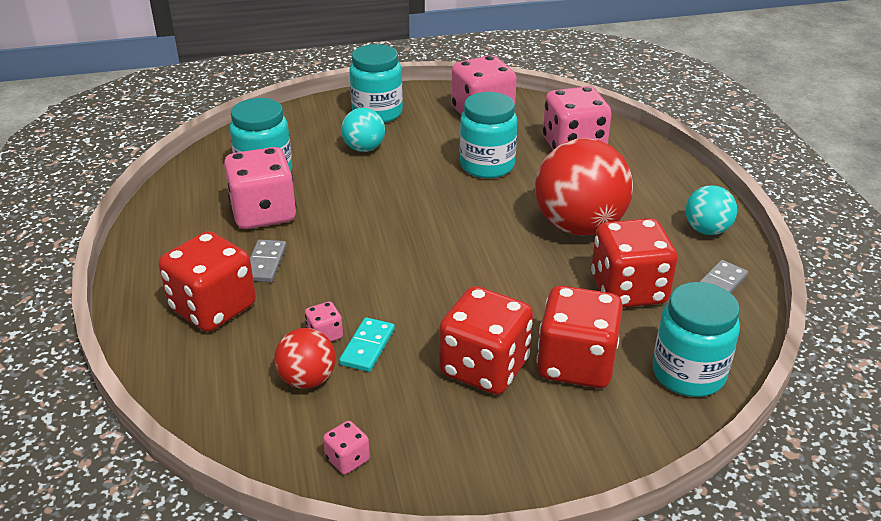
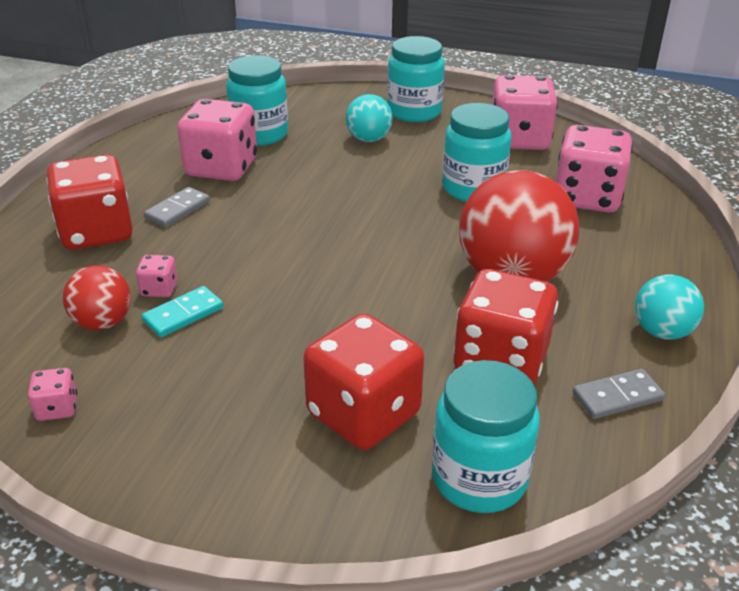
camera: 30 degrees right, 0 degrees up
(484, 367) = (268, 378): red dice -> none

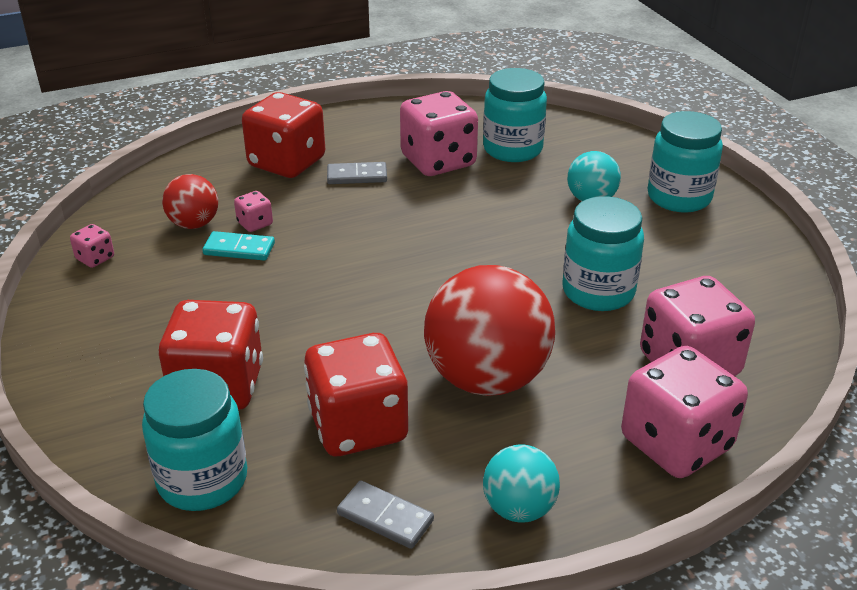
camera: 50 degrees right, 0 degrees up
(519, 139) = (731, 276): pink dice -> pink dice (676, 443)

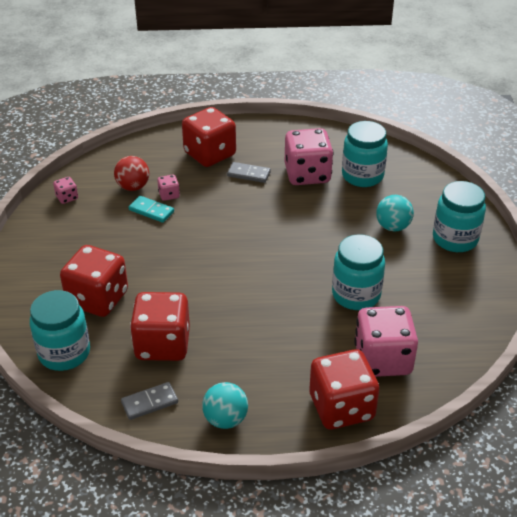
camera: 20 degrees right, 5 degrees up
(385, 517) = (149, 402): grey domino -> grey domino turned 75 degrees counterclockwise
(487, 378) = (252, 335): red ball -> none
(676, 443) = (341, 407): pink dice -> red dice

